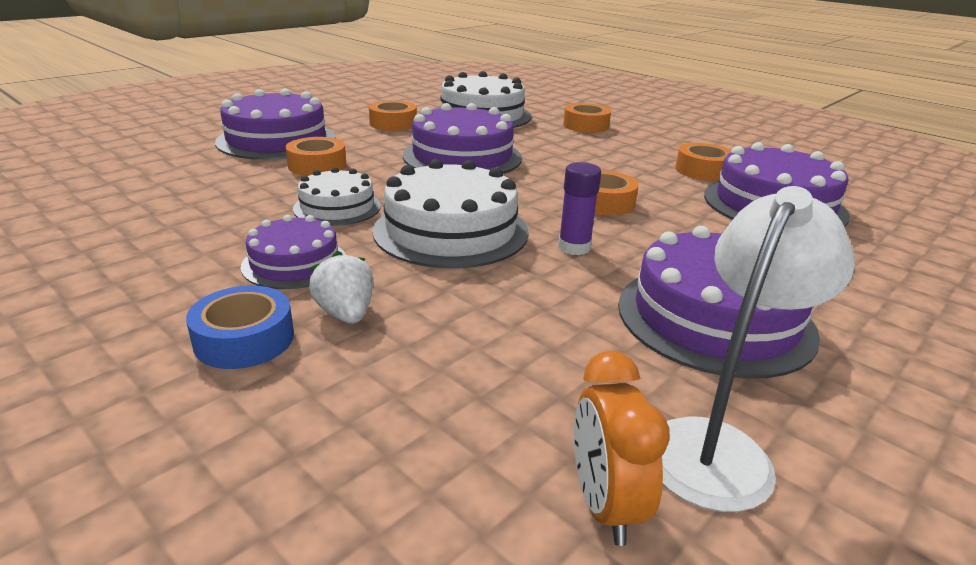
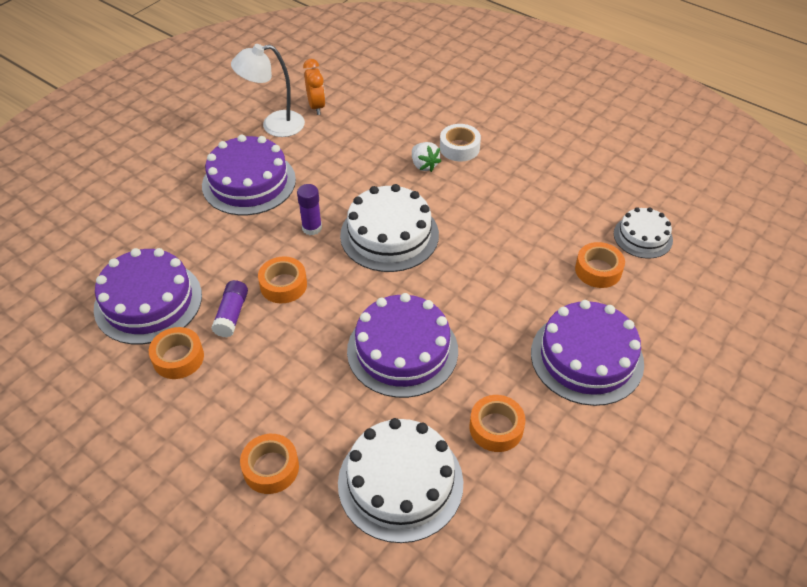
camera: 175 degrees right, 20 degrees up
(244, 339) = (459, 148): blue tape -> white tape
(294, 263) = (467, 195): purple cake -> none
(317, 165) = (519, 310): orange tape -> orange tape (598, 270)
(337, 207) = (472, 251): white cake -> white cake (643, 237)
(660, 188) = (232, 315): none -> purple glue stick
(718, 446) = (274, 125): white lamp -> white lamp turned 45 degrees clockwise

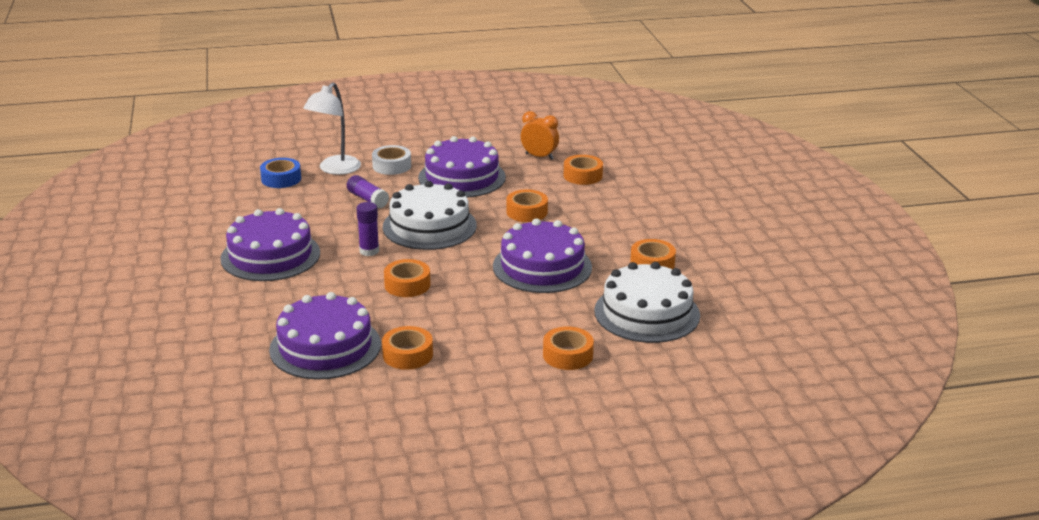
camera: 50 degrees left, 20 degrees down
(232, 315) = (401, 316): purple glue stick -> purple glue stick (367, 199)
(274, 125) = (224, 220): white lamp -> white lamp (335, 169)
(316, 106) = (238, 195): orange clock -> orange clock (539, 156)
(365, 109) = (281, 179): none -> blue tape
(424, 165) = (384, 185): white strawberry -> none
(485, 277) = (527, 212): none -> orange tape
(586, 357) = (643, 212): purple cake -> purple cake (462, 177)
(643, 237) = (579, 150): white cake -> none

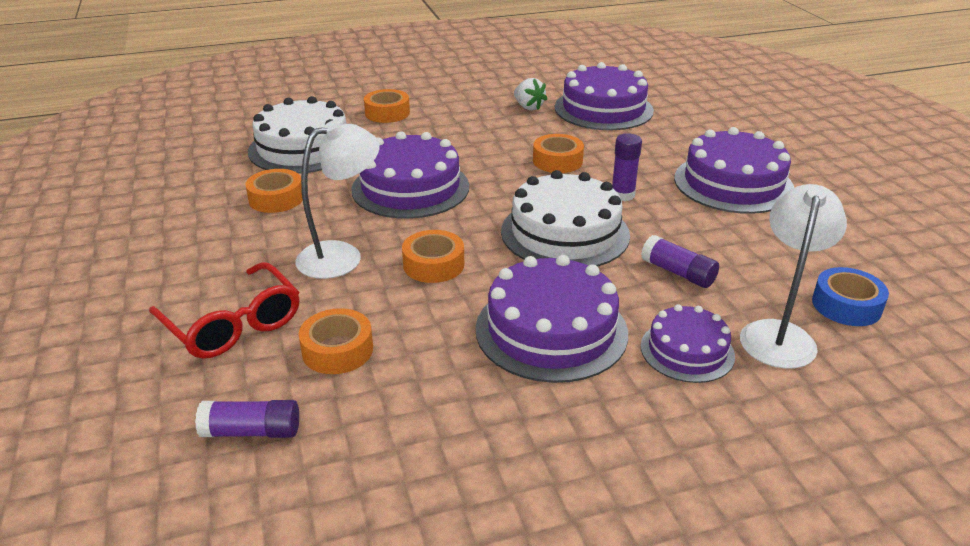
camera: 175 degrees right, 5 degrees up
(391, 166) = (687, 351): white tape -> purple cake
(407, 355) = (528, 107): orange tape -> white strawberry
(539, 156) = (417, 400): orange clock -> none
(590, 220) = (342, 256): none -> white lamp
(617, 151) = (252, 431): none -> purple glue stick
(646, 189) = (233, 324): none -> red glasses

